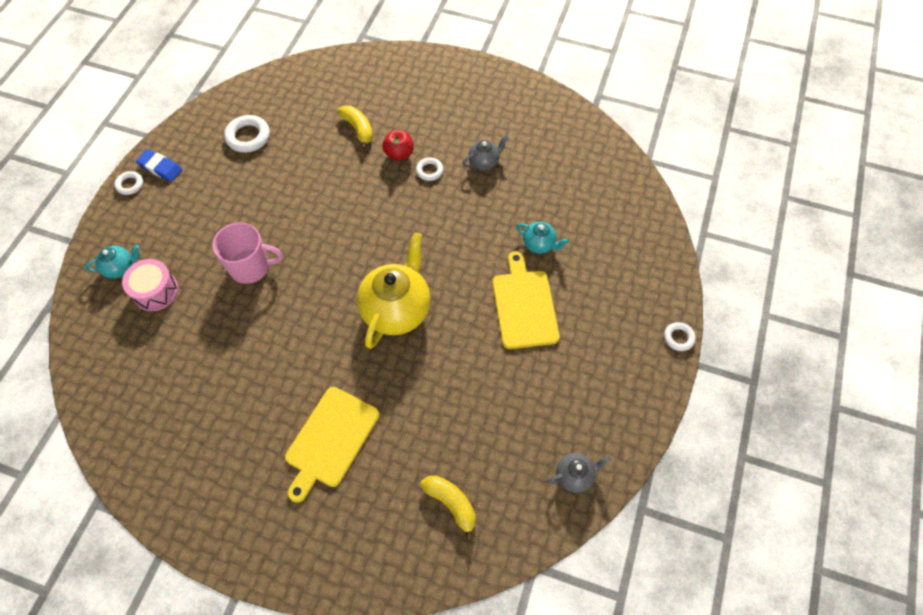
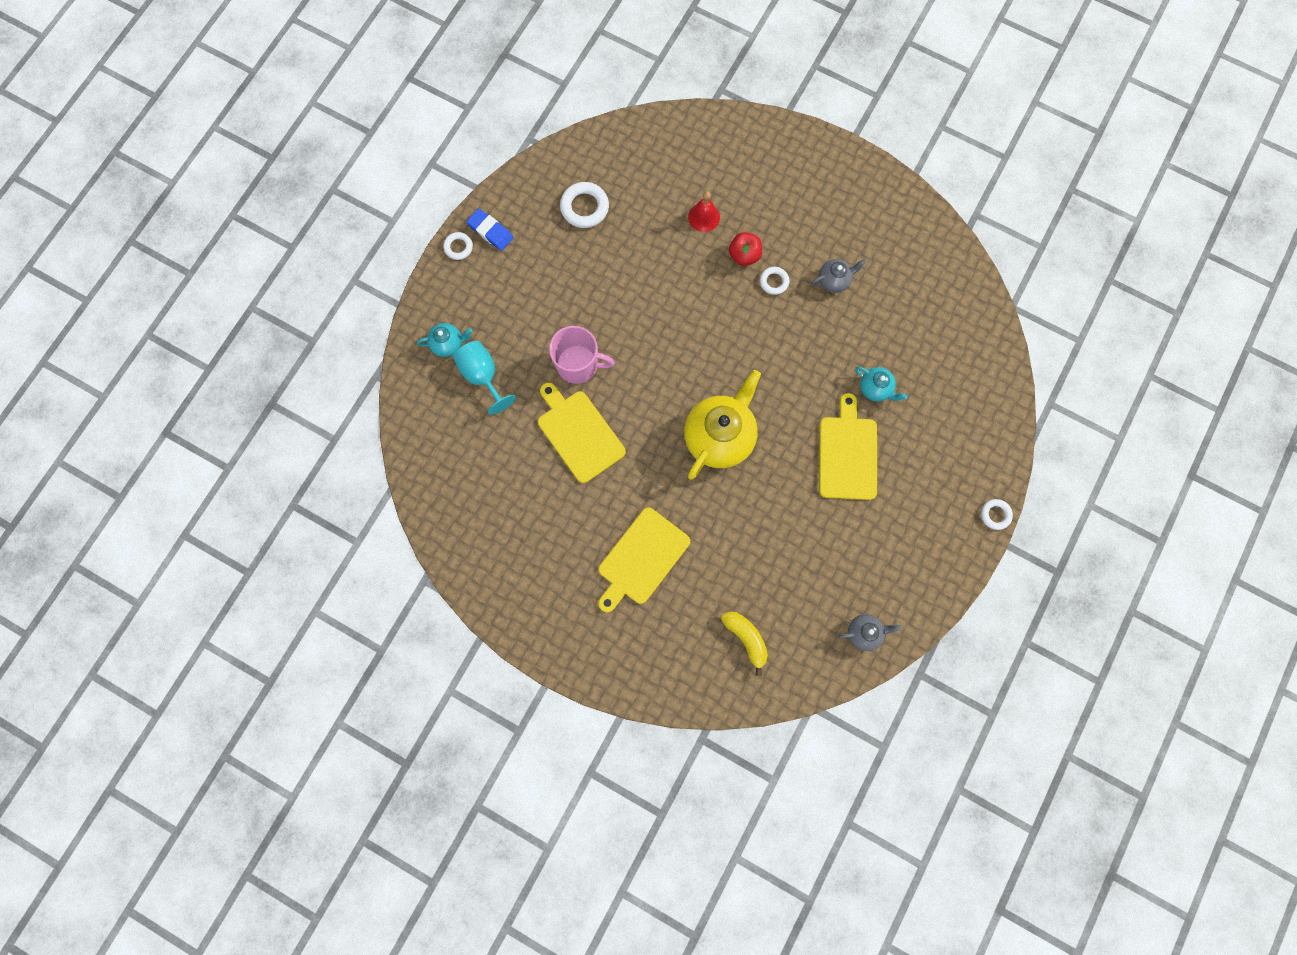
camera: 10 degrees right, 15 degrees up
(156, 291) = (483, 376): pink drum -> turquoise goblet
(256, 329) = (579, 433): none -> yellow cutting board
(358, 129) = (704, 217): yellow banana -> red bell

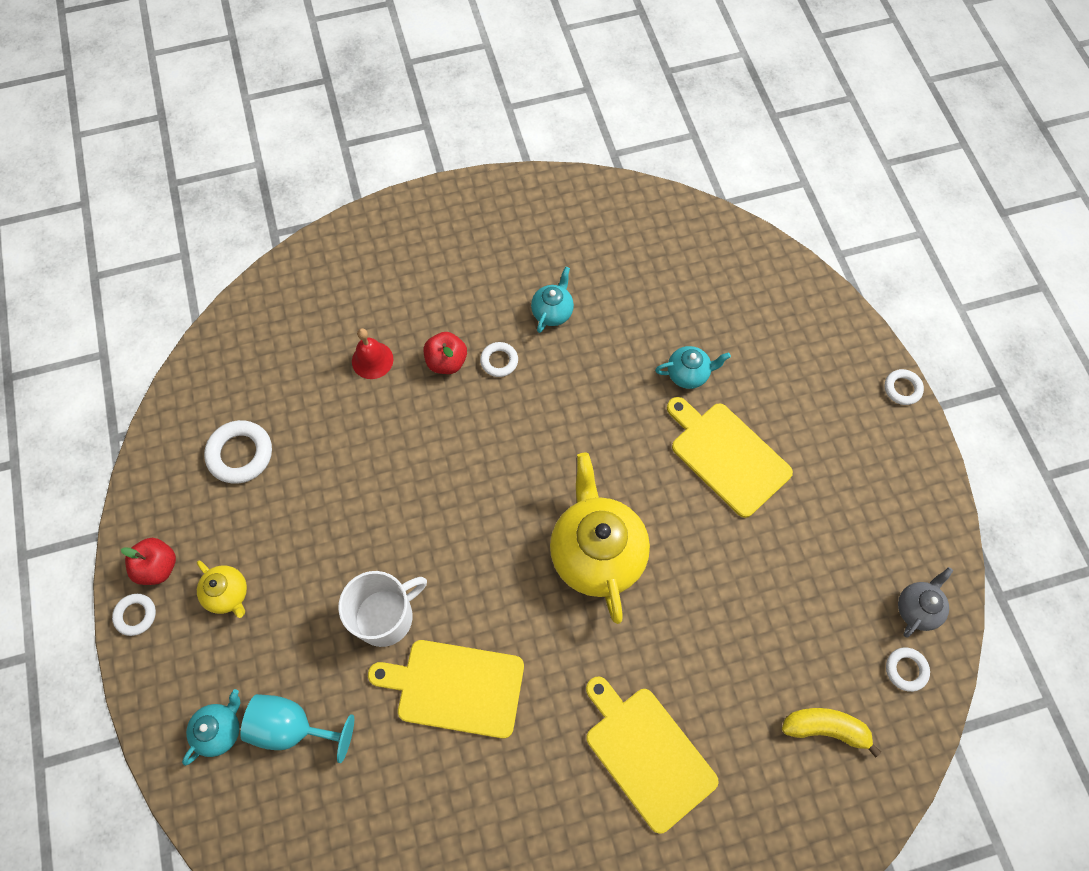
camera: 45 degrees left, 10 degrees down
(490, 231) = (158, 567): blue eraser -> red apple
(512, 279) = (228, 594): none -> yellow teapot
(578, 365) = (386, 616): pink mug -> white mug
(641, 559) = (647, 754): yellow cutting board -> yellow cutting board turned 150 degrees clockwise
(822, 655) = (906, 670): none -> white ring
(834, 280) = (552, 312): grey teapot -> turquoise teapot

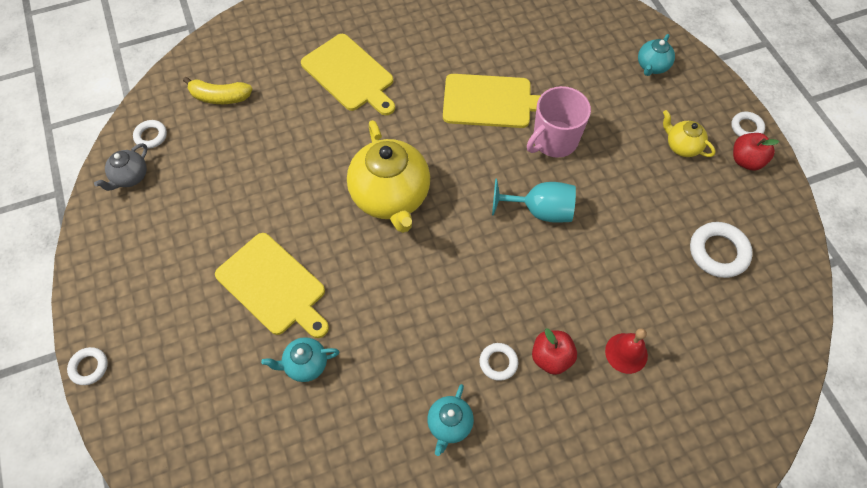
camera: 175 degrees right, 5 degrees down
(292, 727) = (602, 71): turquoise goblet -> turquoise goblet (540, 210)
(386, 616) = (554, 141): white mug -> pink mug

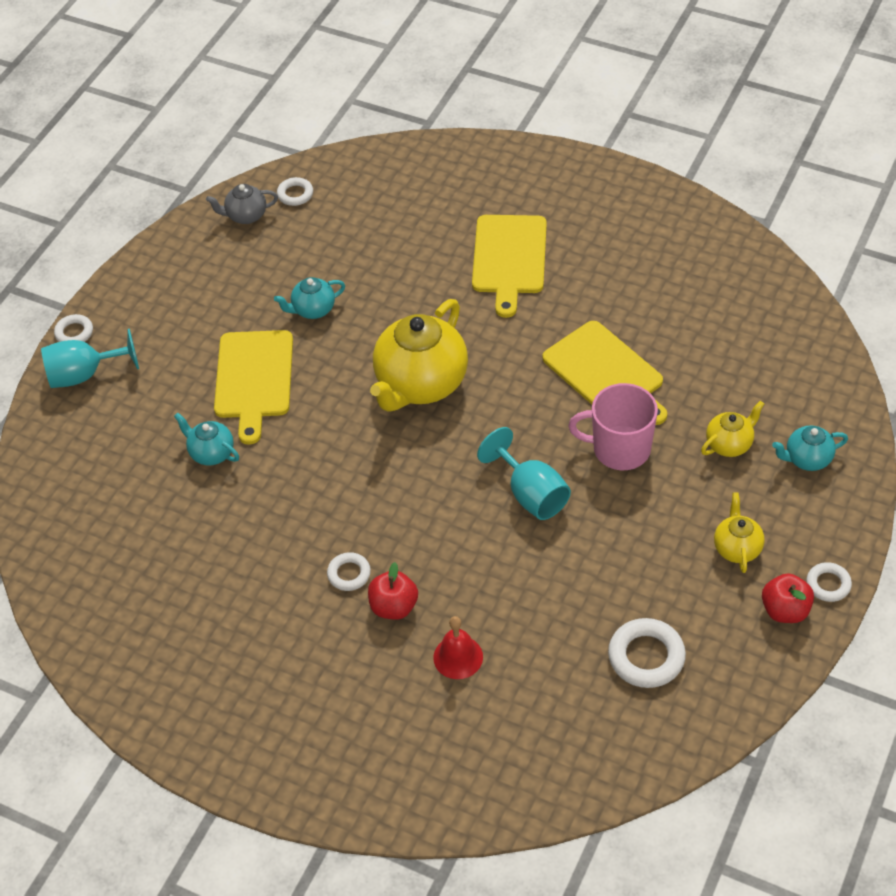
camera: 50 degrees right, 10 degrees down
(136, 392) = (84, 374): none -> turquoise goblet
(220, 97) = (381, 200): yellow banana -> none
(449, 425) = (260, 582): turquoise teapot -> turquoise teapot (313, 310)
(605, 90) = (729, 444): none -> yellow teapot

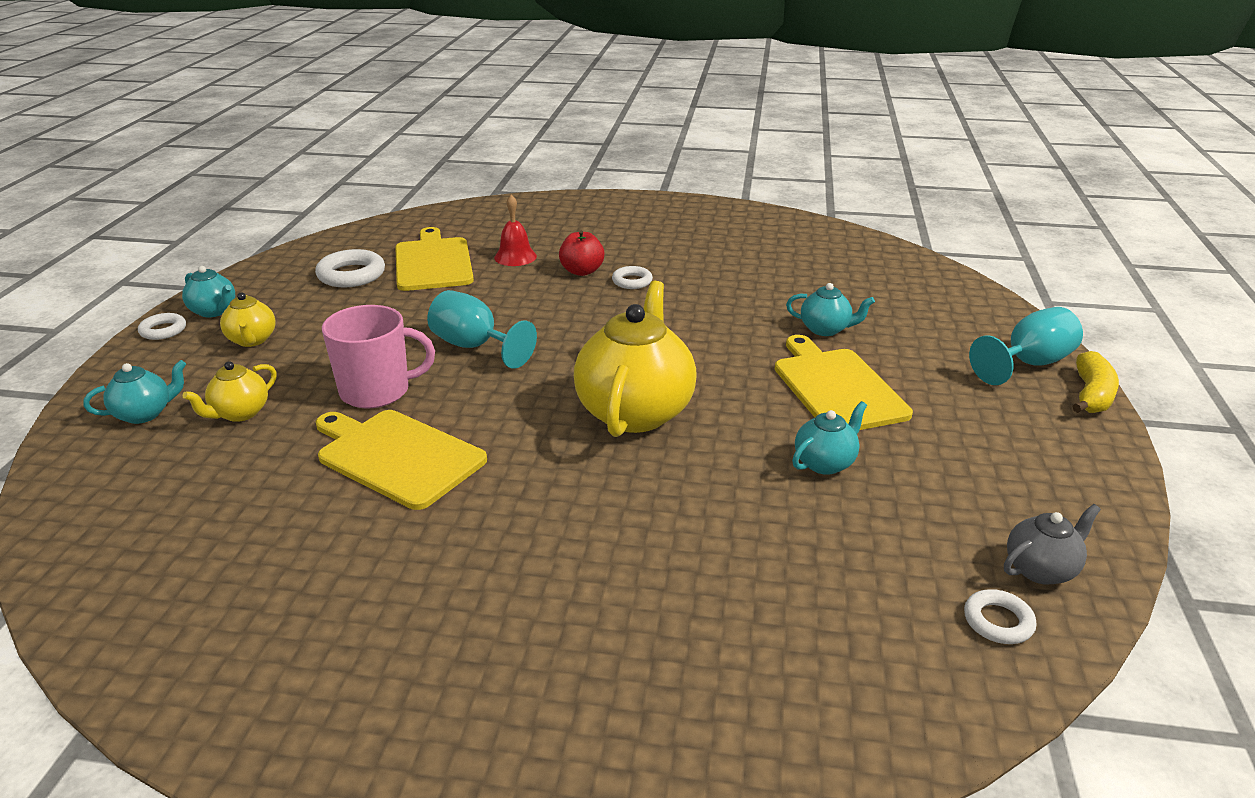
camera: 160 degrees right, 20 degrees down
(74, 333) = (1091, 395): white ring -> yellow banana
(509, 258) = (571, 578): yellow cutting board -> yellow cutting board (433, 262)
(785, 610) = (214, 311): red apple -> turquoise teapot

